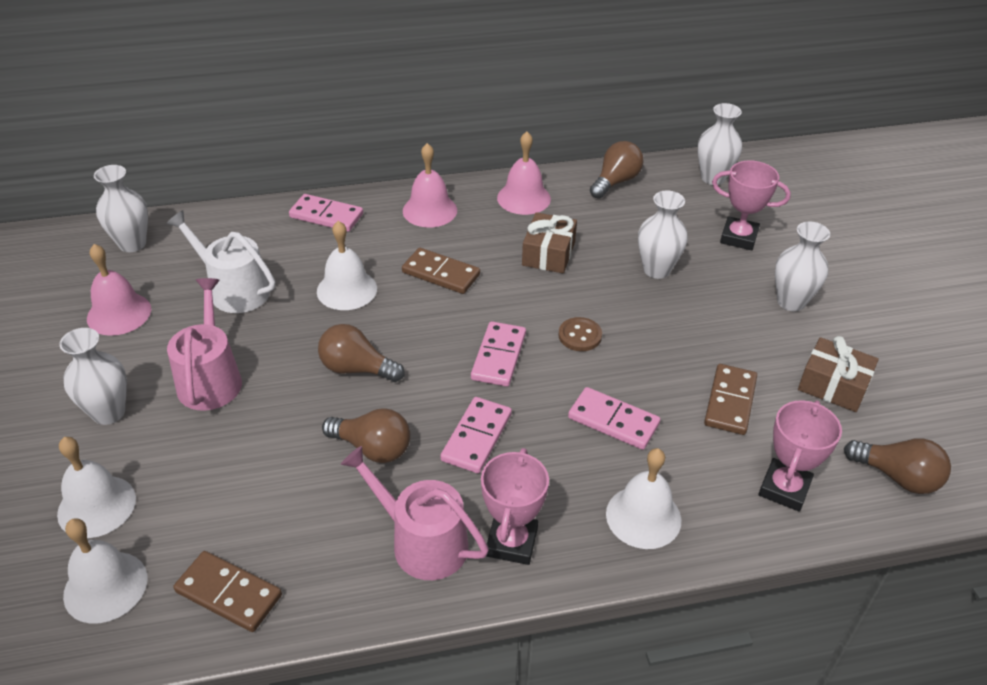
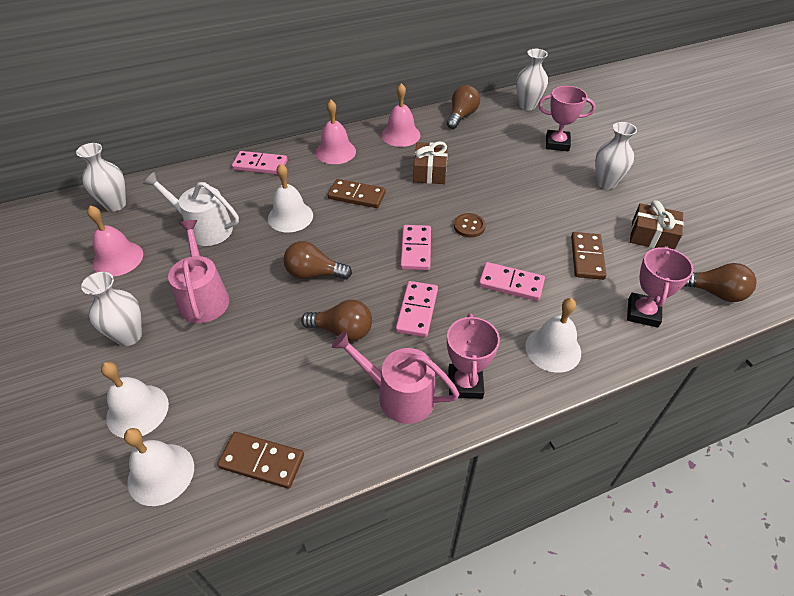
camera: 10 degrees left, 5 degrees up
(656, 270) = (508, 173): white vase -> none

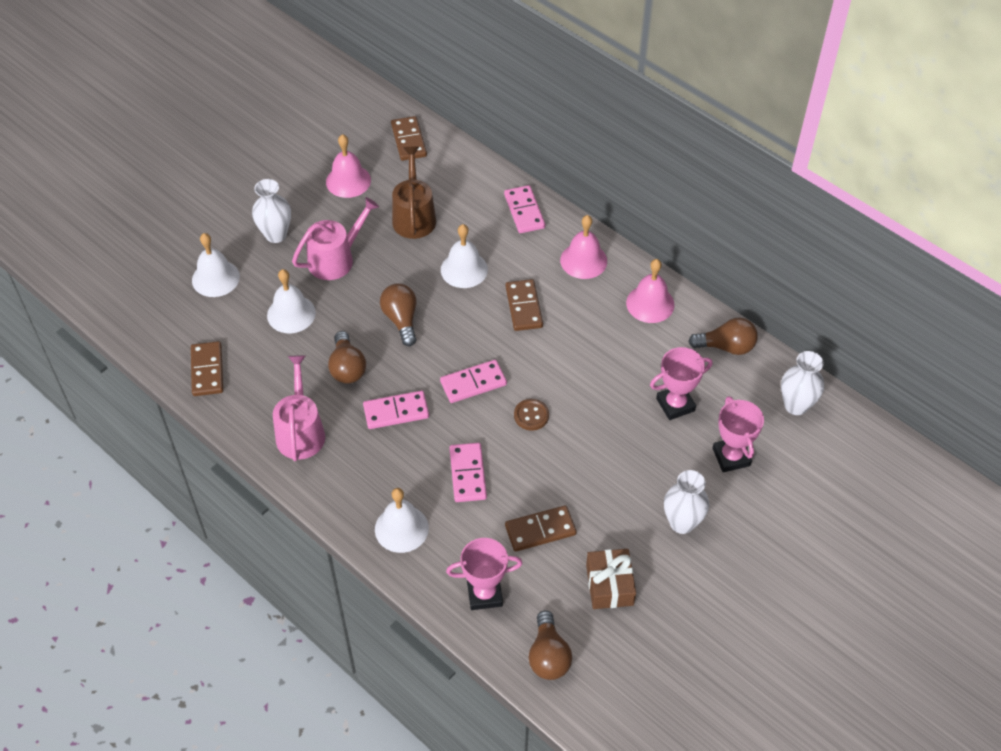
camera: 65 degrees right, 5 degrees up
(115, 204) = (408, 140): white vase -> brown domino
(161, 474) = (175, 319): white bell -> white bell (291, 314)
(204, 228) = (414, 216): white watering can -> brown watering can
(430, 171) = (600, 353): brown gift -> none
(465, 384) = (332, 473): pink trophy -> pink trophy (675, 404)

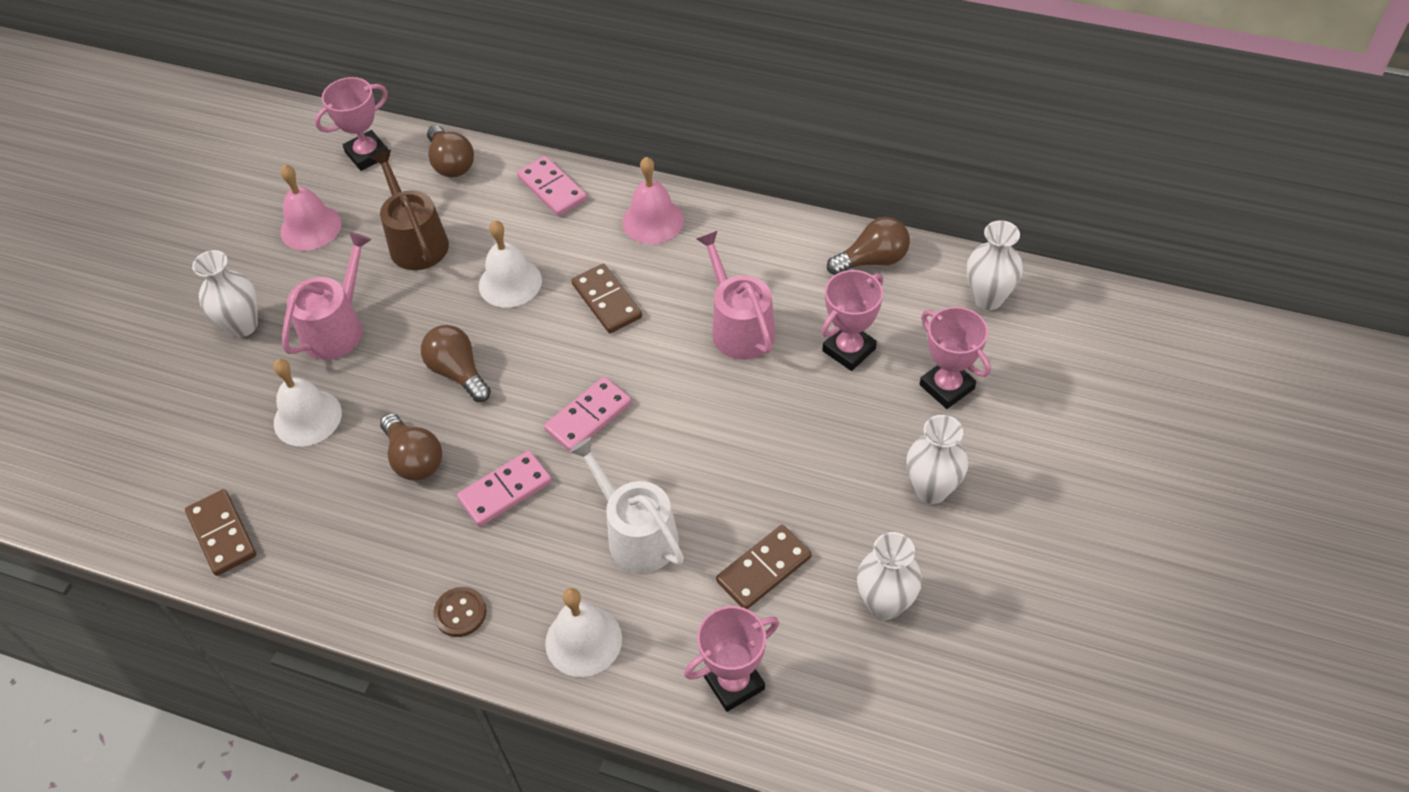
camera: 20 degrees left, 0 degrees up
(215, 278) = (183, 409): white bell -> none
(300, 432) = (388, 566): pink watering can -> pink watering can (739, 327)
(408, 140) = (367, 154): brown domino -> pink trophy
(468, 474) = (636, 534): pink domino -> white watering can
(531, 415) = (681, 429): brown button -> brown button (460, 613)
(548, 656) = (856, 730): brown light bulb -> brown light bulb (451, 163)
(609, 585) = (885, 604): brown gift -> white vase
(650, 303) = (757, 243): pink bell -> none

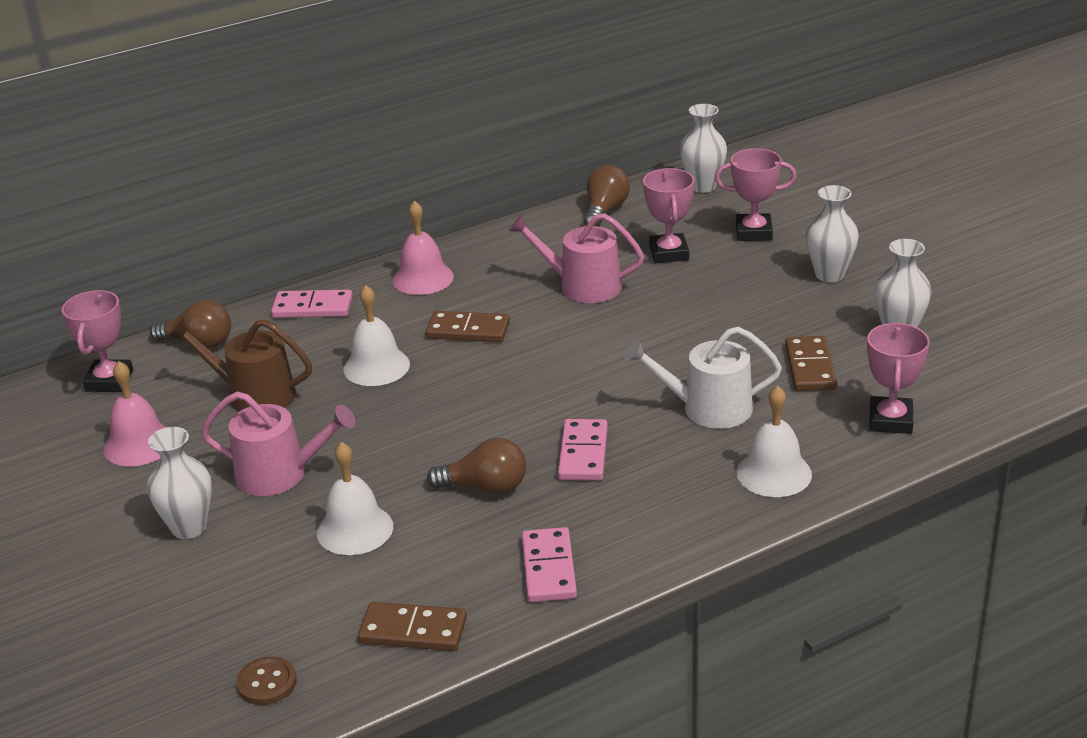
camera: 50 degrees left, 20 degrees down
(337, 328) = (280, 474): pink watering can -> pink watering can turned 120 degrees clockwise
(458, 372) = (429, 429): brown light bulb -> none
(460, 613) = (673, 524): brown button -> brown button (267, 683)
(588, 417) = (567, 385): pink domino -> pink domino (548, 568)

